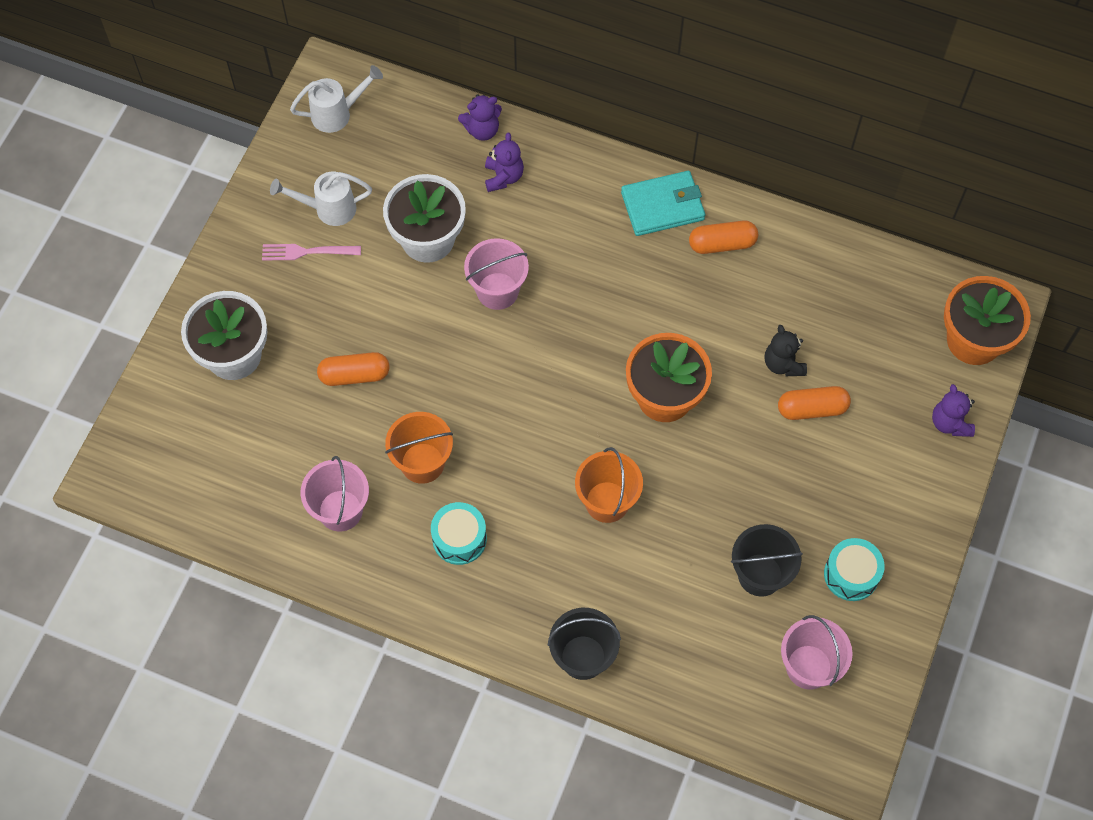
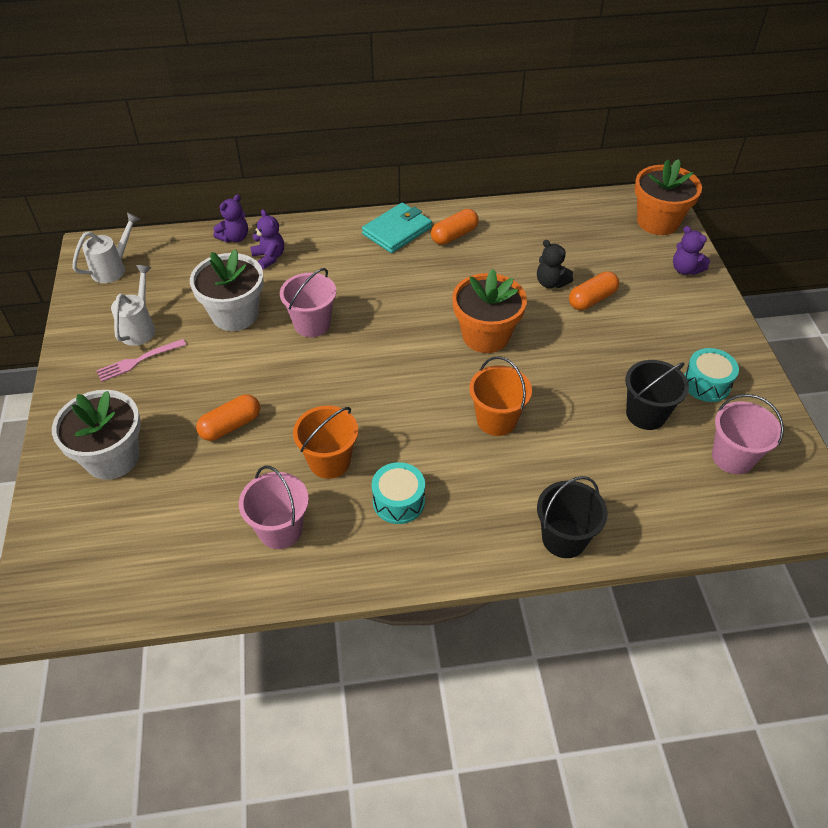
camera: 30 degrees left, 15 degrees down
(328, 209) = (140, 327): white watering can -> white watering can turned 135 degrees clockwise

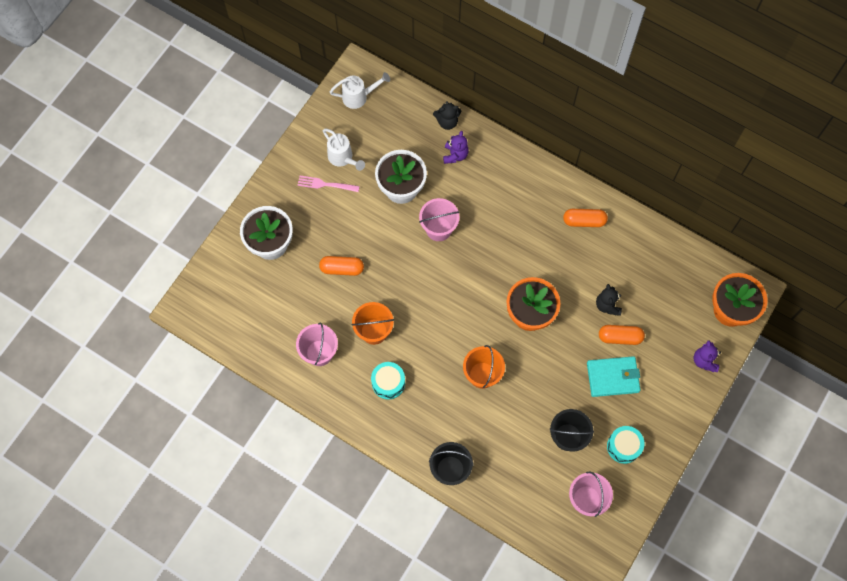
camera: 40 degrees right, 20 degrees up
(140, 327) = (343, 158): white watering can -> white watering can turned 90 degrees clockwise
(234, 237) = (447, 122): purple teddy bear -> black teddy bear
(397, 231) = (551, 190): turquoise wallet -> turquoise wallet (612, 377)

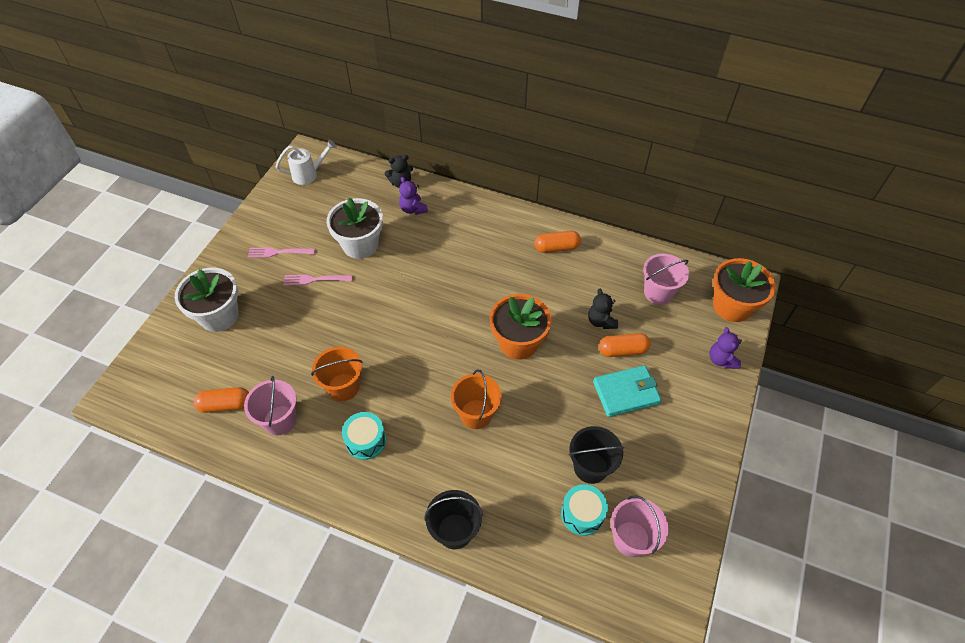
camera: 10 degrees left, 15 degrees down
(342, 268) = (301, 328): orange capsule -> orange capsule (225, 404)
(343, 158) = (296, 227): white watering can -> none
(357, 220) = (315, 279): none -> pink fork
(438, 229) = (405, 276): pink bucket -> pink bucket (658, 292)
(455, 155) = (413, 209): purple teddy bear -> purple teddy bear turned 150 degrees clockwise
(623, 446) = (659, 467): turquoise drum -> turquoise drum (582, 514)

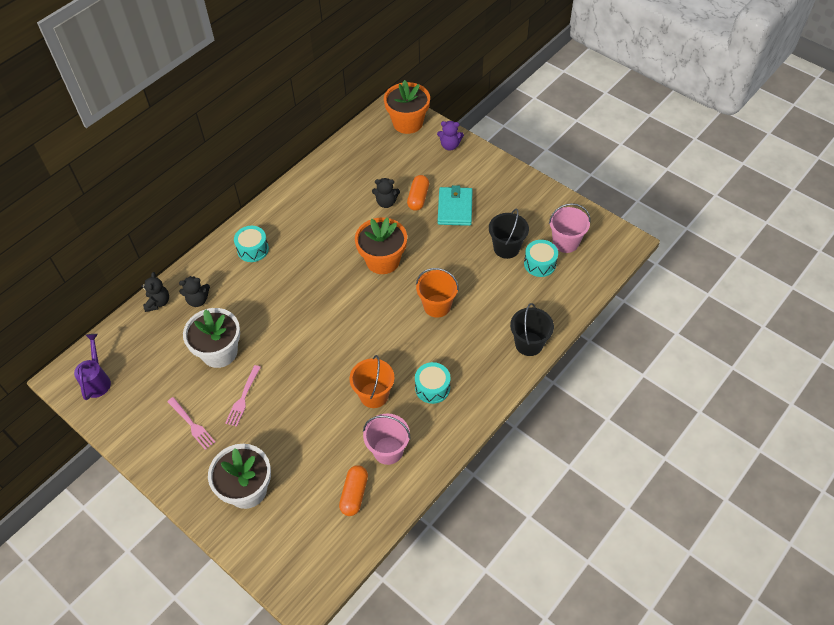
camera: 70 degrees left, 0 degrees up
(279, 252) = (192, 424): pink fork -> pink fork turned 60 degrees counterclockwise
(309, 174) = (97, 380): white watering can -> purple watering can
(413, 209) = (198, 300): purple teddy bear -> black teddy bear
(487, 228) = (253, 249): none -> turquoise drum
(556, 247) = (299, 208): orange capsule -> none
(658, 292) = (376, 159): pink bucket -> none

